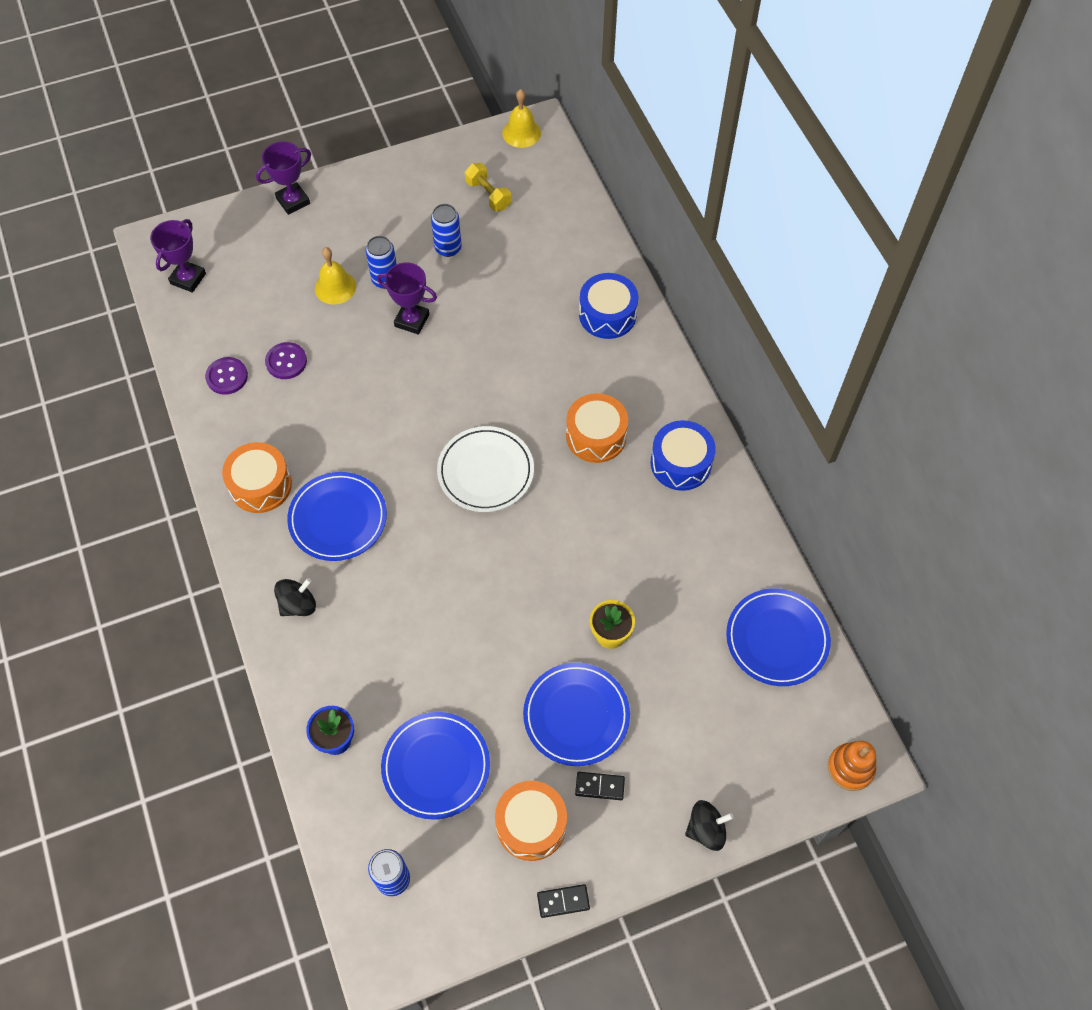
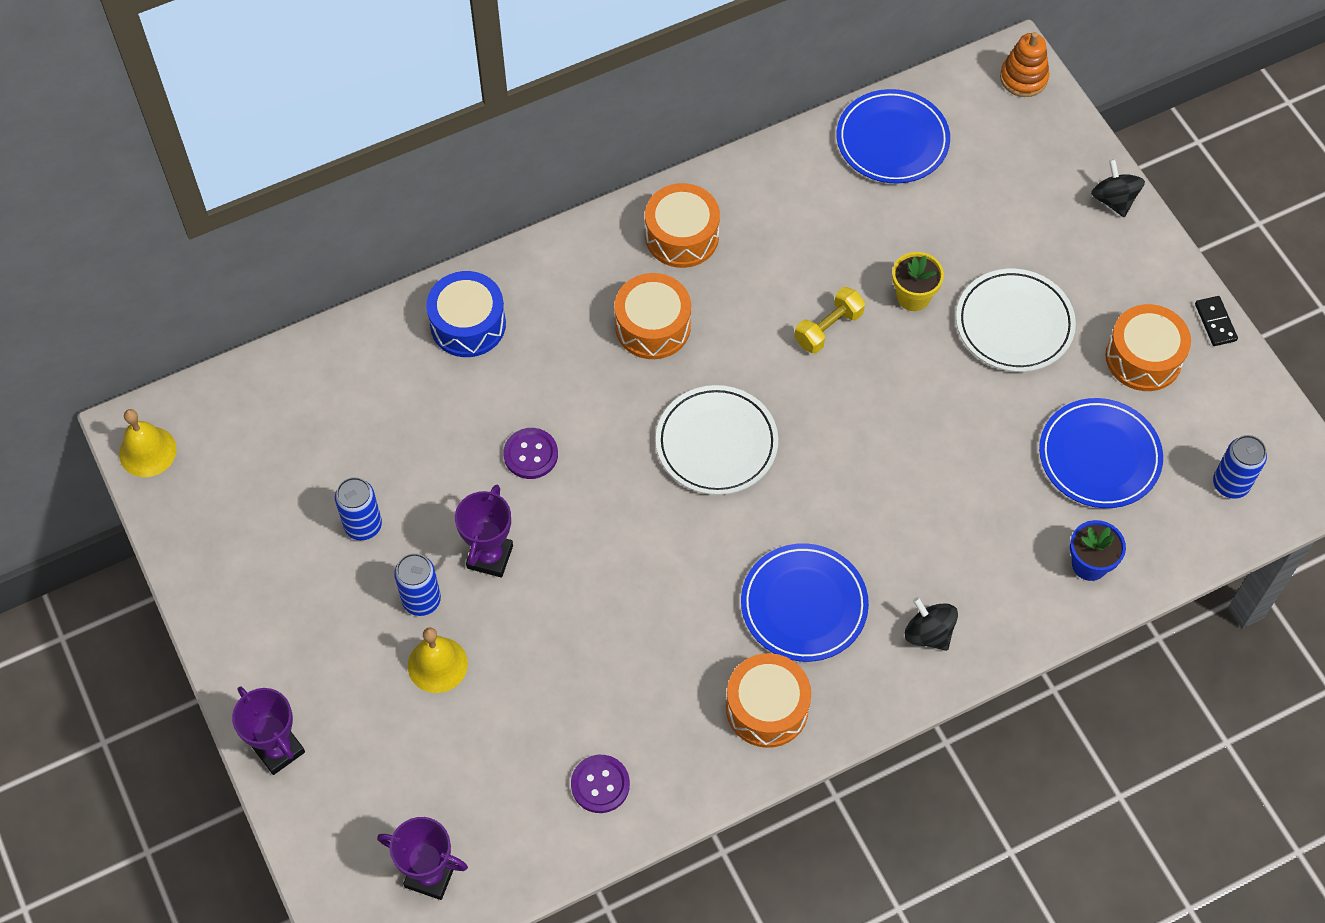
camera: 95 degrees left, 0 degrees up
(286, 362) = (569, 709): purple button -> purple button (531, 454)
(488, 195) = (265, 483): yellow dumbbell -> yellow dumbbell (828, 328)
(576, 715) = (1014, 324): blue plate -> white plate
(599, 786) = (1089, 297): black domino -> none
(681, 463) = (682, 236): blue drum -> orange drum

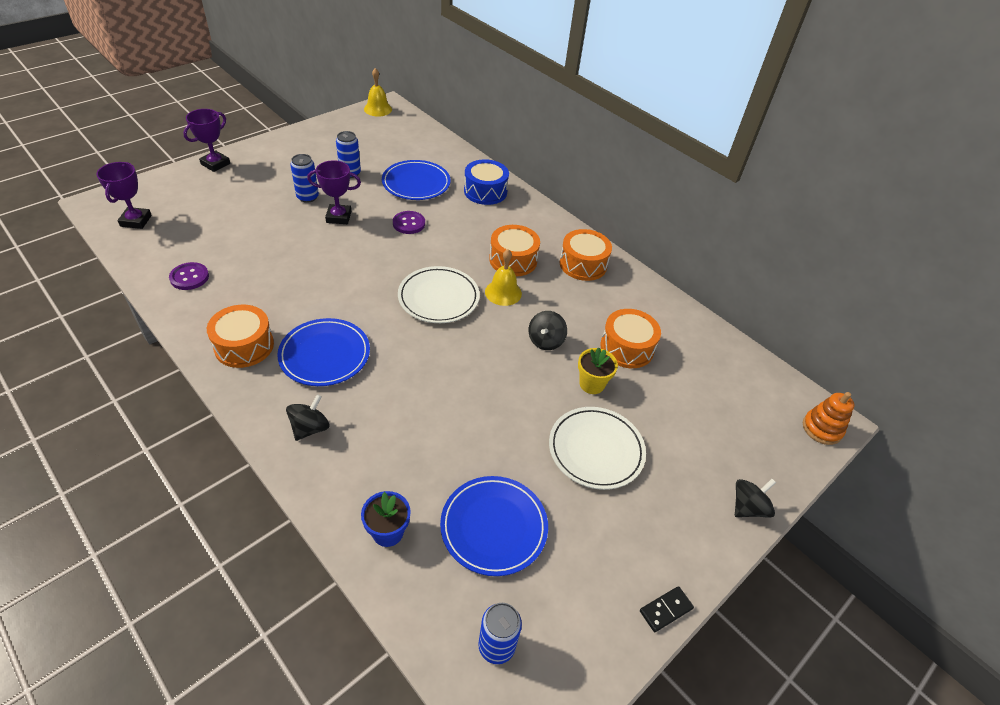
camera: 70 degrees right, 15 degrees down
(437, 664) = (268, 207): yellow bell -> yellow bell (503, 292)
(828, 328) = (545, 341): yellow dumbbell -> black spinning top
(892, 140) = (715, 356): blue plate -> blue plate (416, 183)
(1143, 358) = (603, 550): orange drum -> orange drum (627, 347)

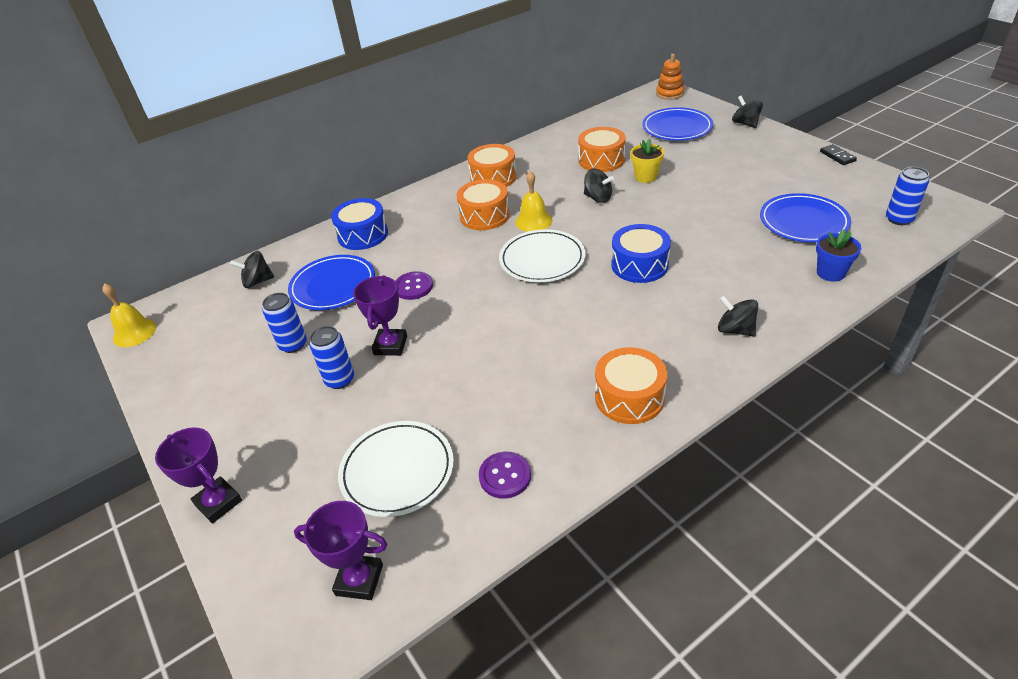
camera: 75 degrees left, 5 degrees down
(325, 355) = (634, 331): blue plate -> blue plate (677, 128)
(422, 366) = (639, 265): none -> blue drum
(426, 148) = (257, 281): none -> black spinning top
(596, 450) = (714, 177): white plate -> white plate (397, 471)

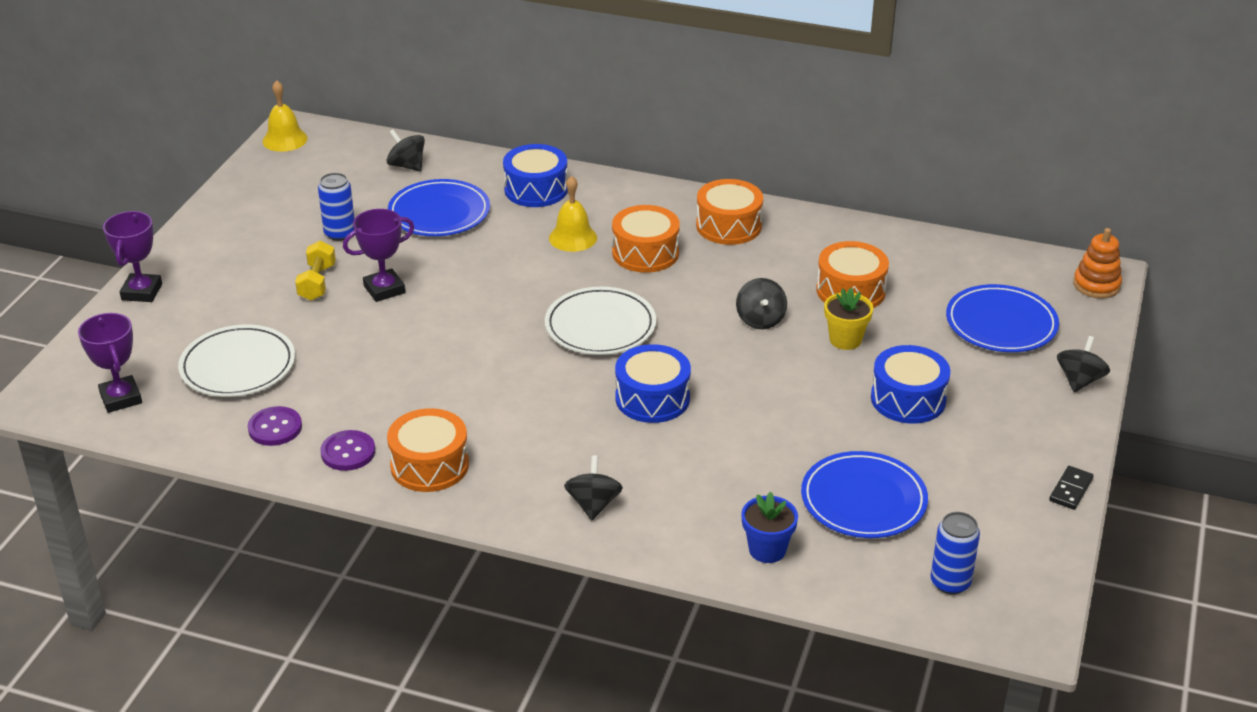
camera: 50 degrees right, 5 degrees down
(339, 380) = (317, 283): blue can -> yellow dumbbell
(413, 287) = (480, 262): purple button -> purple button (348, 452)
(533, 221) = (667, 291): yellow bell -> yellow bell (573, 237)
(719, 176) = (908, 399): none -> blue drum

